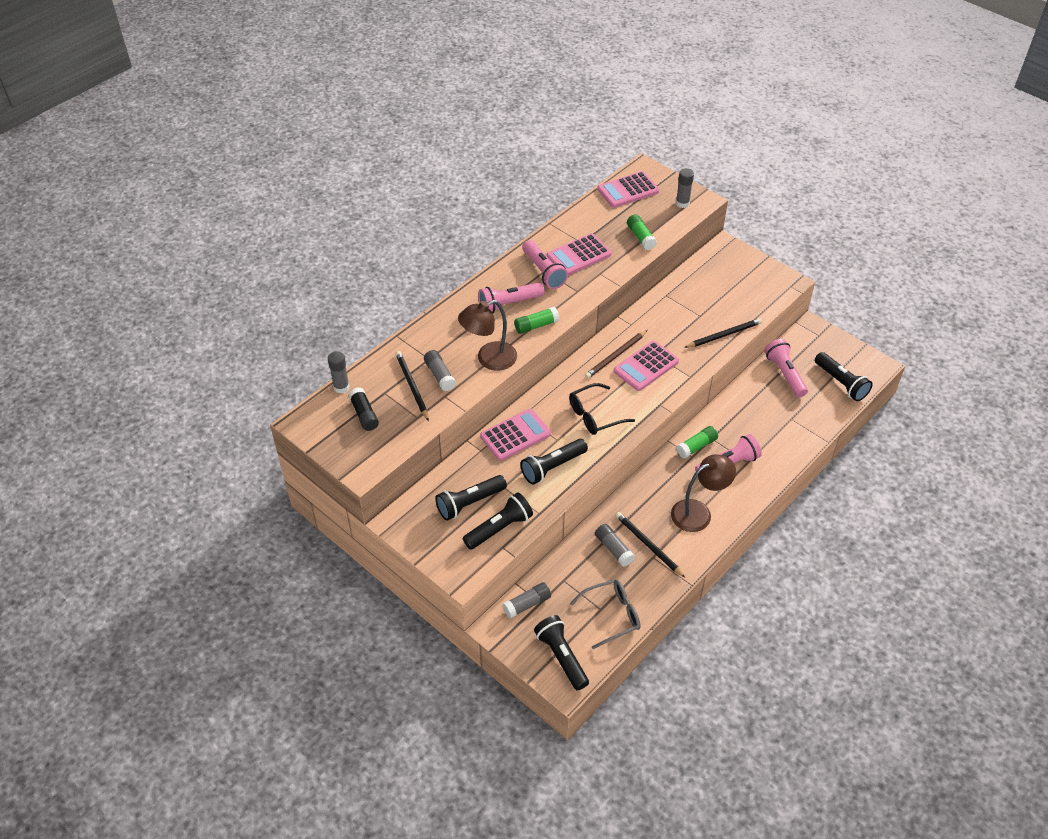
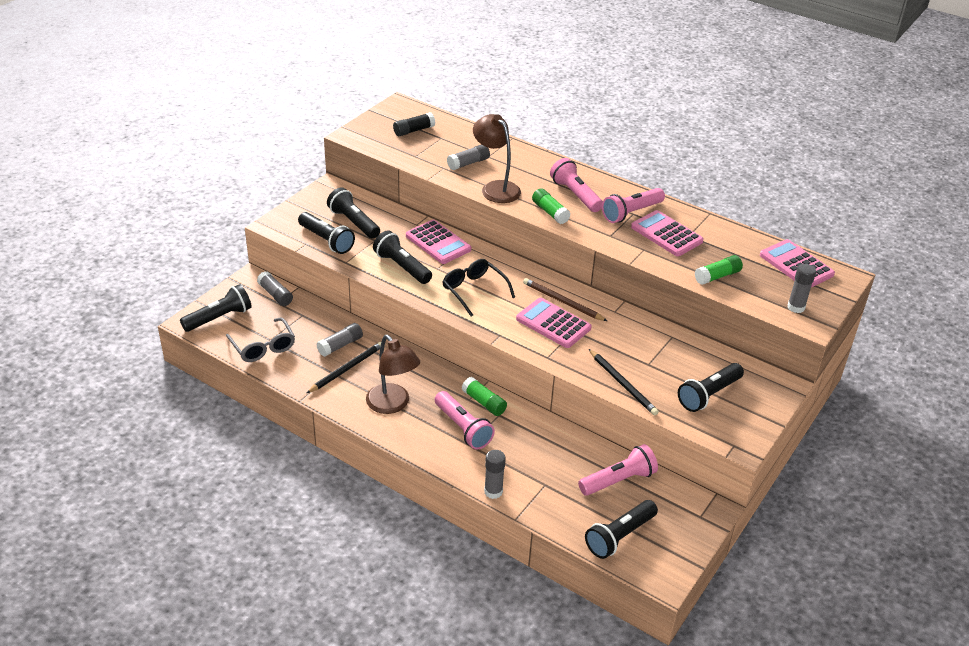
camera: 80 degrees right, 10 degrees down
(341, 387) = (443, 117): grey glue stick -> grey glue stick (493, 491)
(412, 386) = (451, 150): black pencil -> none
(736, 288) = (708, 395): none -> black flashlight

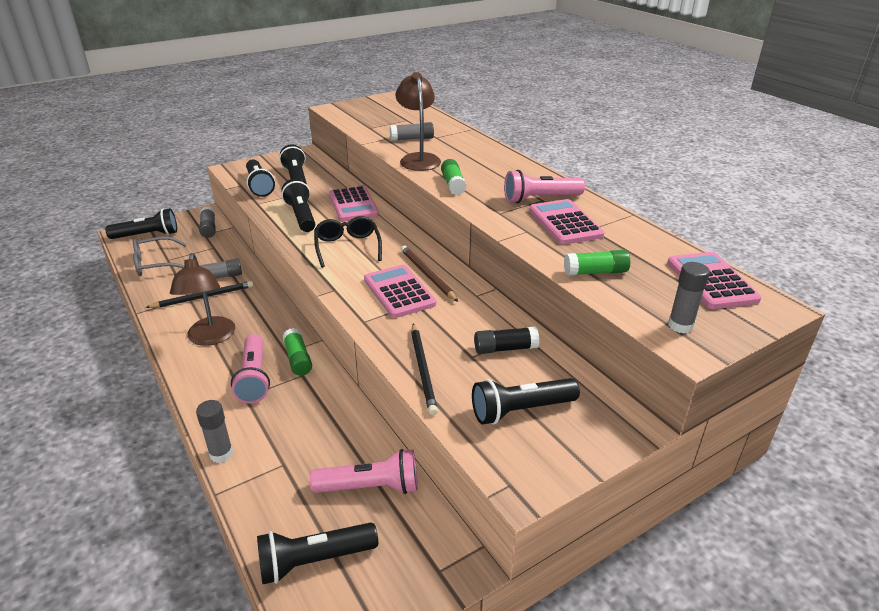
camera: 25 degrees right, 5 degrees down
(263, 347) = (155, 264): grey glasses -> grey glasses turned 75 degrees clockwise
(413, 130) = (388, 112): black glue stick -> black glue stick (505, 348)
(575, 195) = (493, 176): pink flashlight -> none

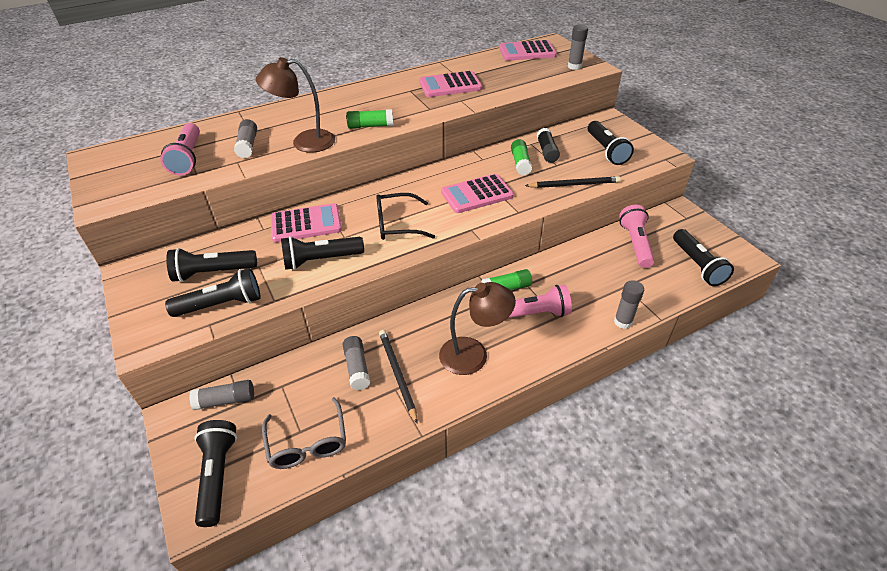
camera: 85 degrees left, 10 degrees up
(427, 275) = (451, 180): brown pencil -> none
(540, 199) = (408, 91): pink flashlight -> pink flashlight (188, 158)
(595, 272) = (518, 82): green glue stick -> green glue stick (520, 163)

